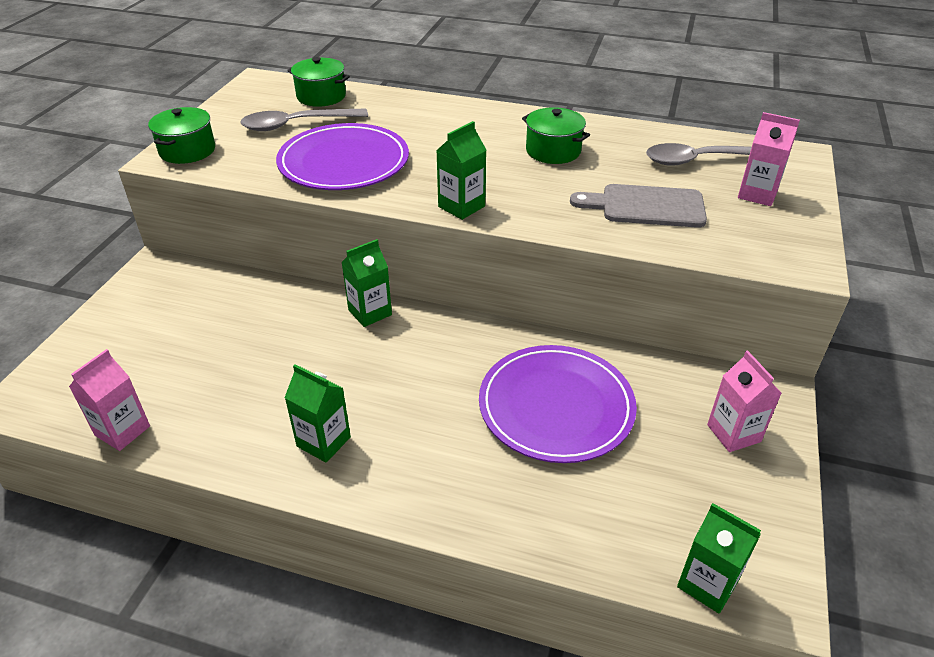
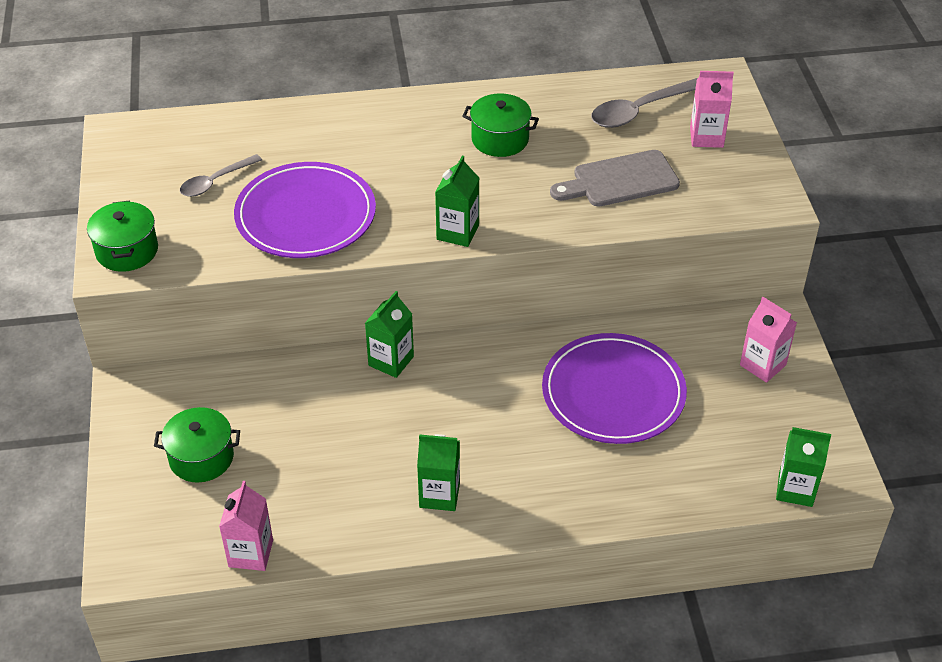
camera: 25 degrees left, 5 degrees up
(296, 124) = (215, 182): grey spoon -> grey spoon, size x0.66
(321, 96) = (209, 134): green pot -> green pot (201, 457)

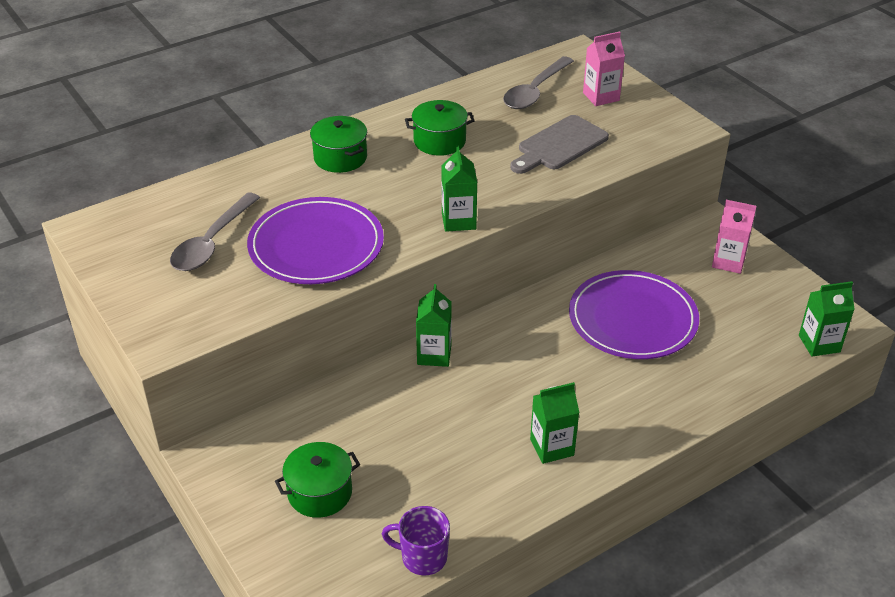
camera: 25 degrees left, 5 degrees down
(127, 251) = (168, 324): green pot -> green pot (340, 158)
(215, 182) = (212, 242): grey spoon -> grey spoon, size x1.53
(251, 553) = (422, 557): pink carton -> purple mug

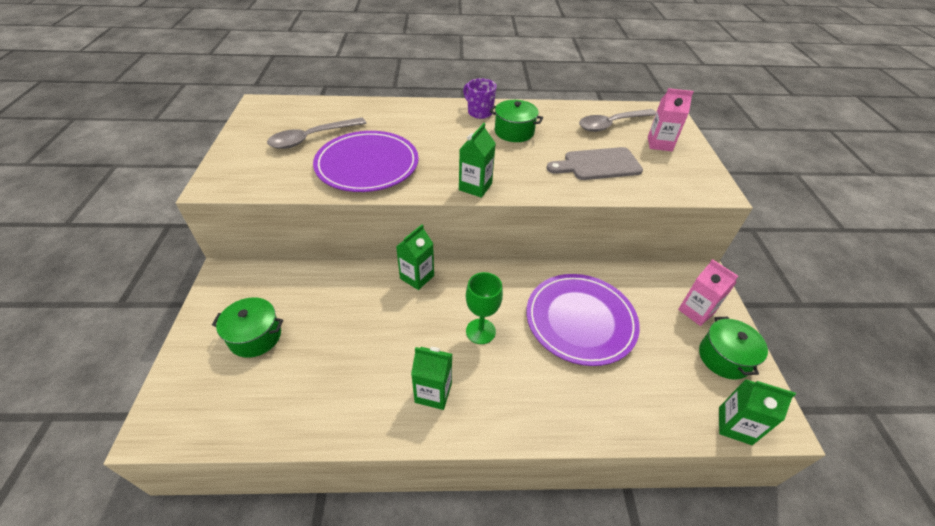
camera: 30 degrees right, 5 degrees up
(340, 158) = (440, 119): green pot -> green pot (724, 357)
(422, 557) = (264, 429): purple mug -> purple mug (479, 112)
(547, 374) = (480, 331): none -> green goblet

